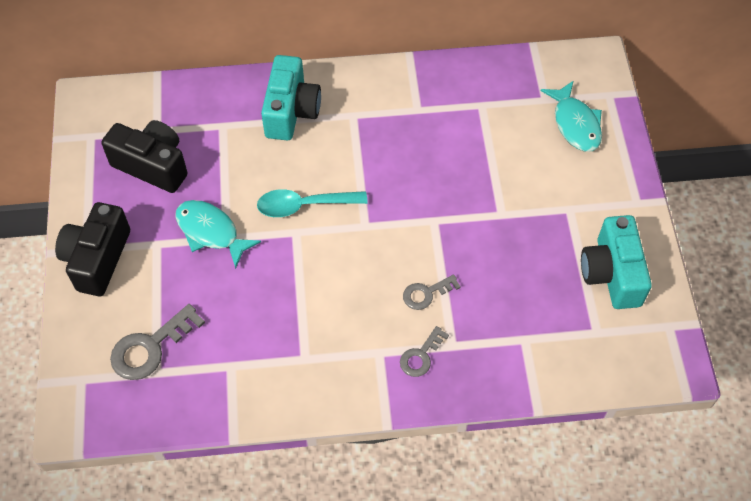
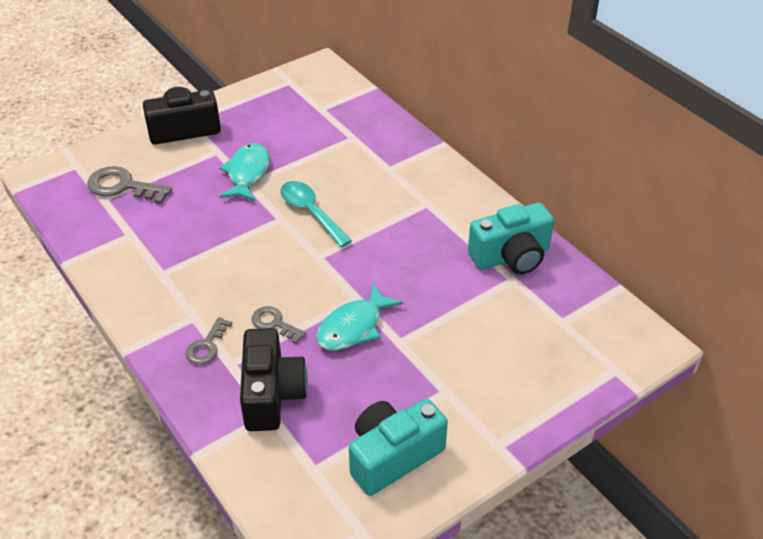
camera: 60 degrees right, 15 degrees down
(152, 165) = (286, 120): black camera -> black camera (272, 394)
(291, 111) = (399, 167): turquoise camera -> turquoise camera (511, 256)
(421, 356) = (207, 346): grey key -> grey key turned 75 degrees counterclockwise
(575, 124) = (553, 356): turquoise fish -> turquoise fish (353, 327)

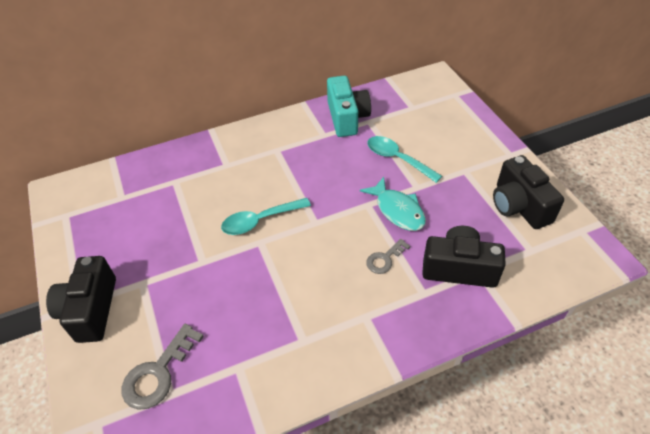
camera: 75 degrees left, 5 degrees up
(207, 346) = (401, 309): grey key -> none
(247, 173) = (188, 261): turquoise fish -> none
(393, 456) = (519, 206): turquoise camera -> black camera
(447, 317) = (397, 159): none -> turquoise spoon

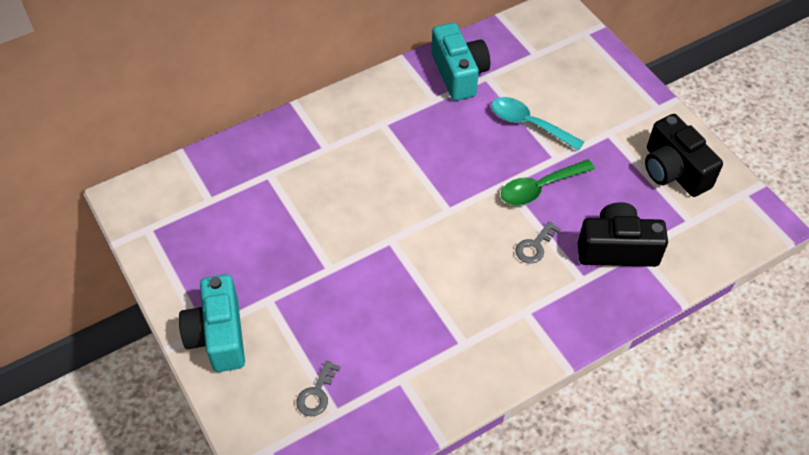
camera: 10 degrees left, 5 degrees up
(90, 310) = (218, 335): black camera -> turquoise camera
(158, 373) = (317, 393): grey key -> grey key, size x0.60
(260, 221) = (384, 214): turquoise spoon -> none
(397, 210) = (539, 188): turquoise fish -> green spoon

